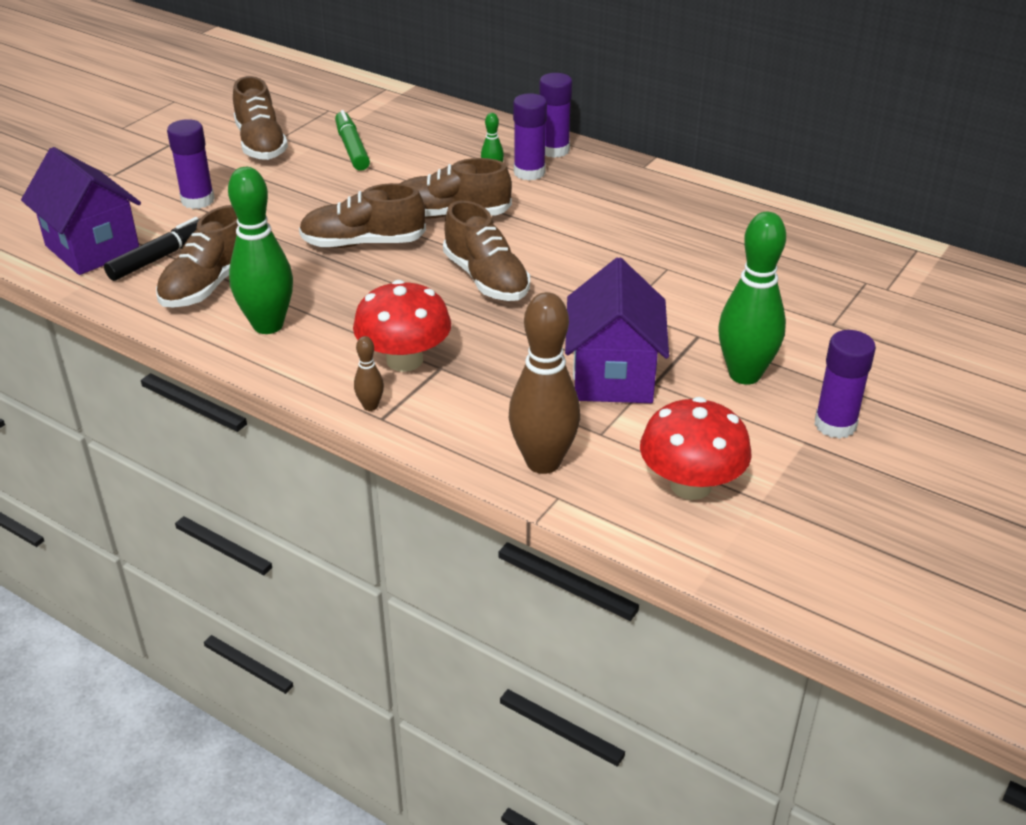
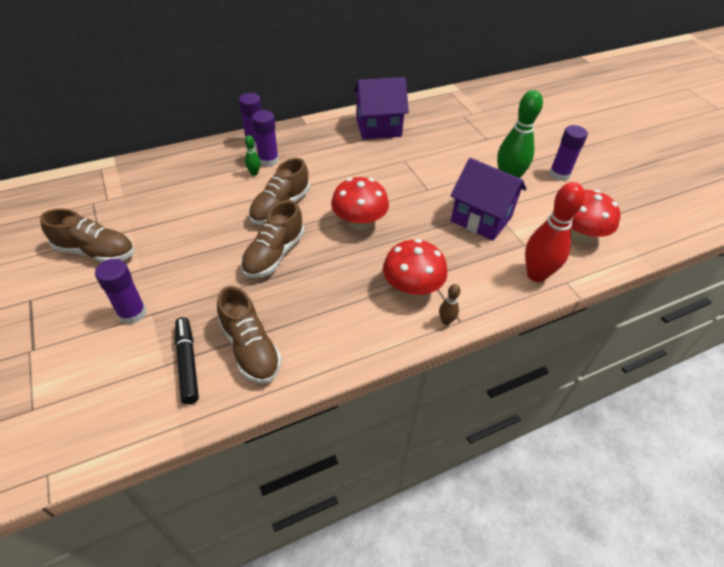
camera: 60 degrees left, 10 degrees up
(92, 248) = (131, 401): purple house -> purple house (378, 128)
(268, 325) = (326, 335): green bowling pin -> none
(352, 148) = (156, 213): green marker -> none
(486, 279) = (359, 222): brown shoe -> red mushroom
(543, 462) = (536, 274): brown bowling pin -> red bowling pin

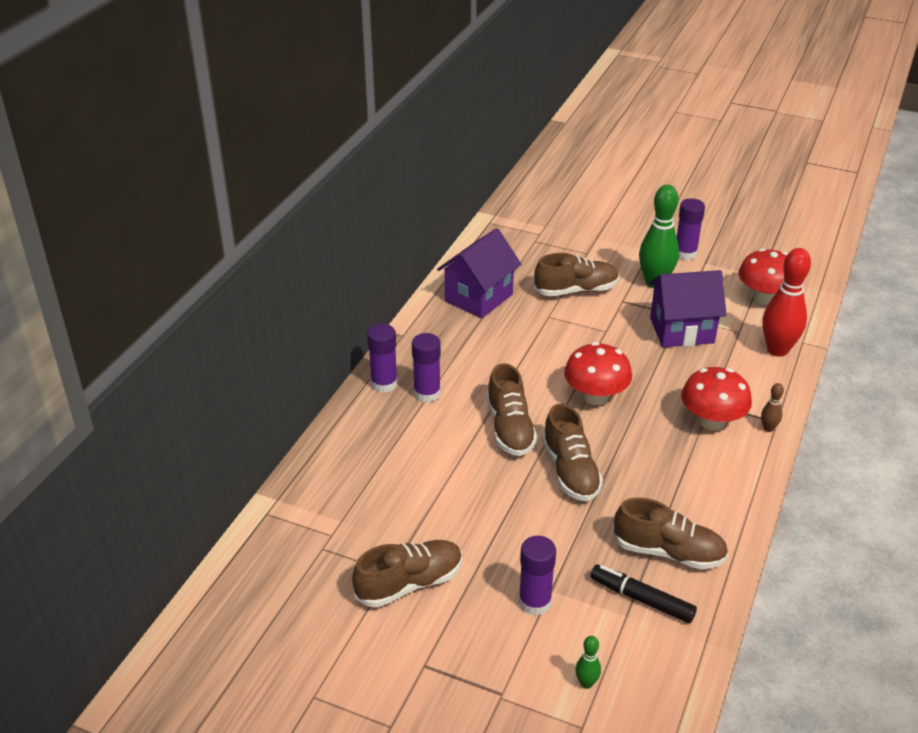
camera: 40 degrees left, 10 degrees down
(254, 173) = (434, 414): green bowling pin -> green bowling pin (586, 683)
(445, 155) = (576, 290): none -> brown shoe

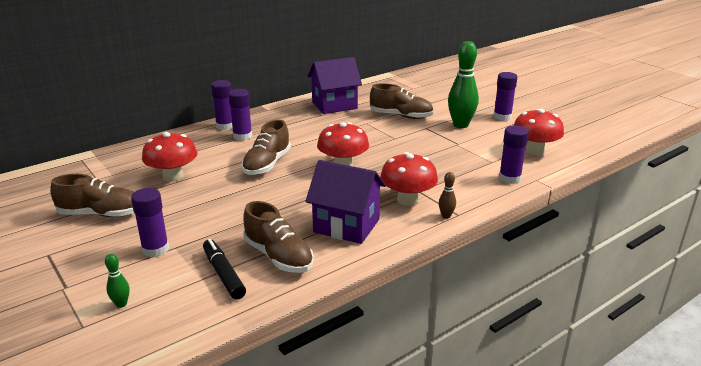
camera: 30 degrees right, 10 degrees down
(422, 492) = (173, 176): none -> red mushroom
(570, 471) = (274, 195): brown shoe -> none
(682, 330) = (448, 151): purple house -> purple house (346, 226)
(777, 350) = (509, 178): red bowling pin -> purple glue stick

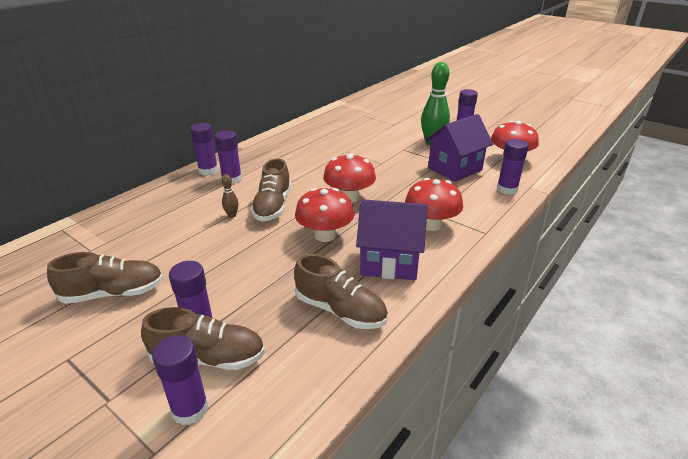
camera: 15 degrees left, 5 degrees up
(121, 304) = (190, 409): green bowling pin -> purple glue stick
(173, 176) = (178, 234): red mushroom -> red mushroom (325, 235)
(223, 274) = (292, 344): black marker -> none
(334, 105) = (306, 137): purple house -> purple house (455, 169)
(401, 116) = (374, 140): brown shoe -> brown shoe (208, 358)
(446, 216) = (476, 236): brown bowling pin -> brown bowling pin (232, 215)

